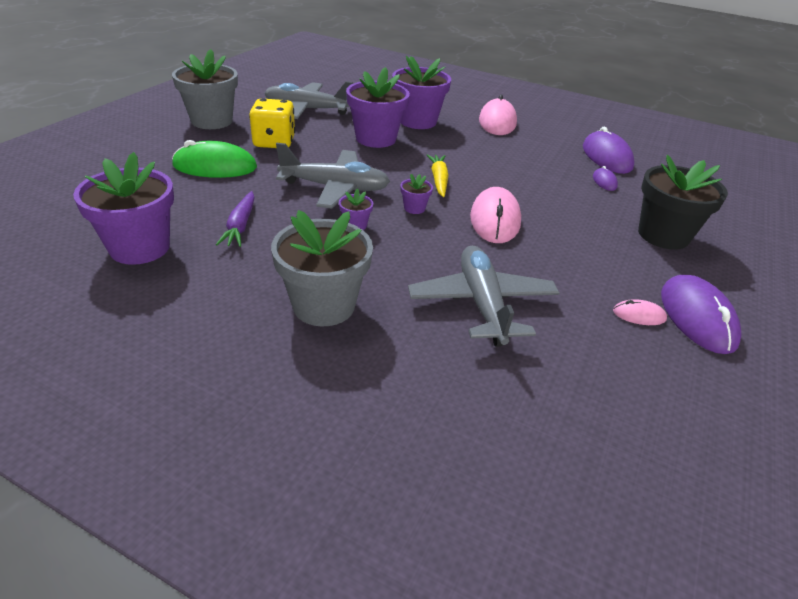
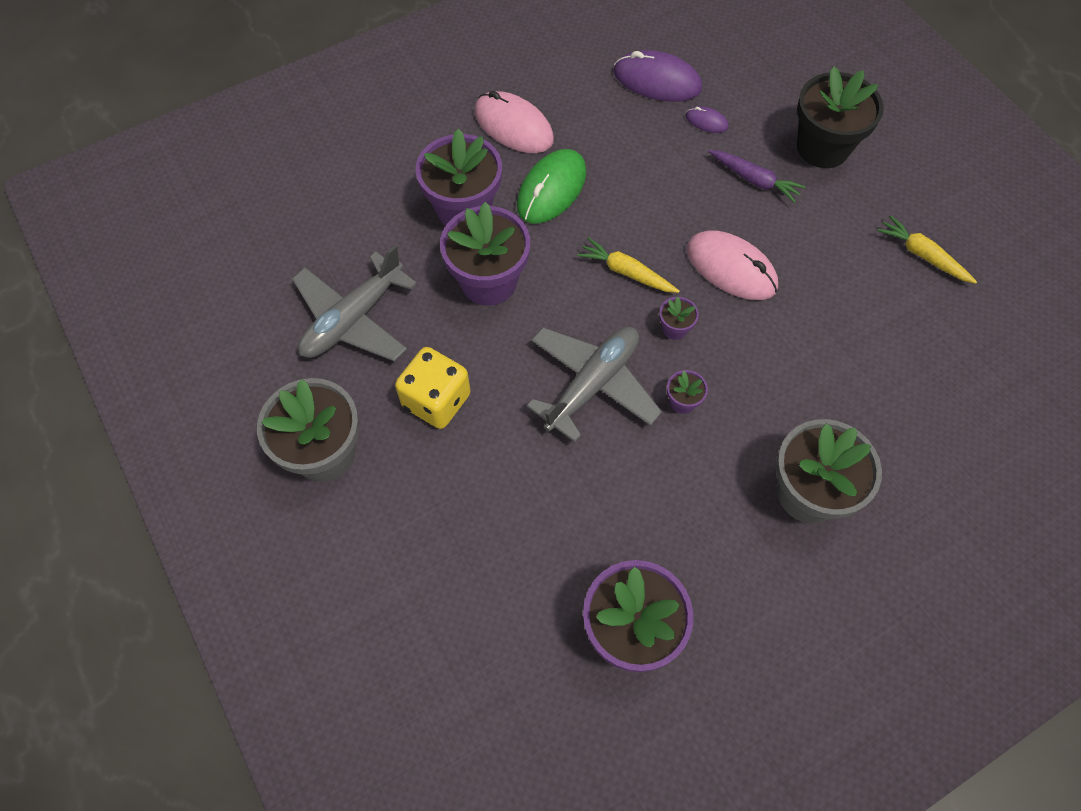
camera: 55 degrees left, 25 degrees up
(215, 166) = (471, 494): green mouse -> green mouse (551, 189)
(240, 226) = (631, 515): purple carrot -> purple carrot (754, 180)
(482, 304) = (859, 362): grey plane -> none
(639, 315) = (922, 255): pink mouse -> yellow carrot
(697, 317) = (941, 216): purple mouse -> none

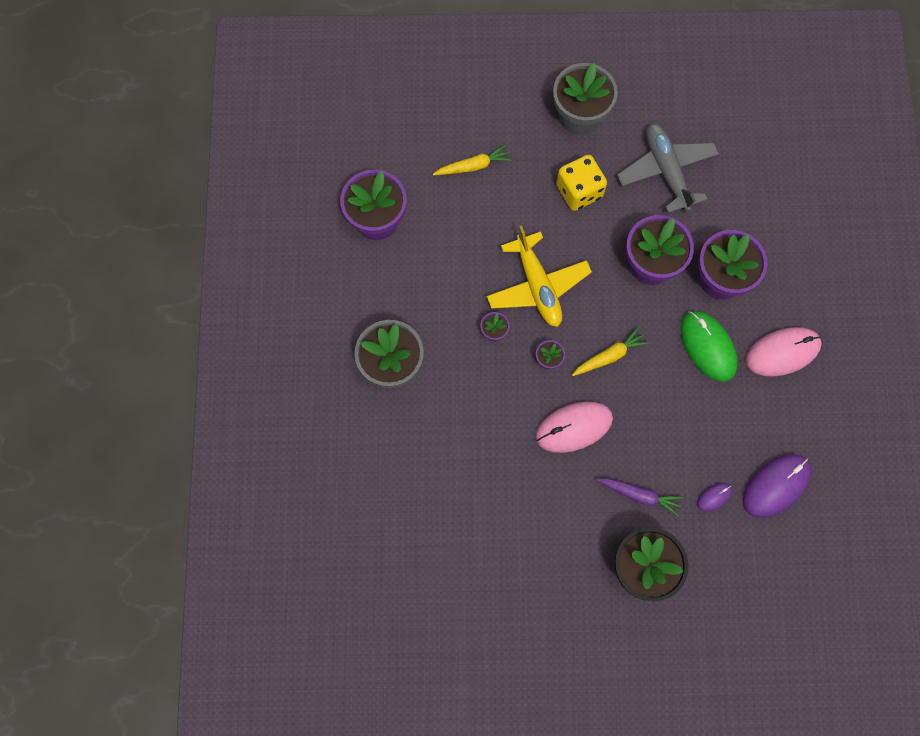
camera: 120 degrees right, 10 degrees up
(592, 384) = (537, 286): grey plane -> yellow plane
(754, 180) = (639, 495): purple carrot -> purple carrot turned 135 degrees counterclockwise
(922, 255) = (509, 569): yellow carrot -> yellow carrot (473, 166)

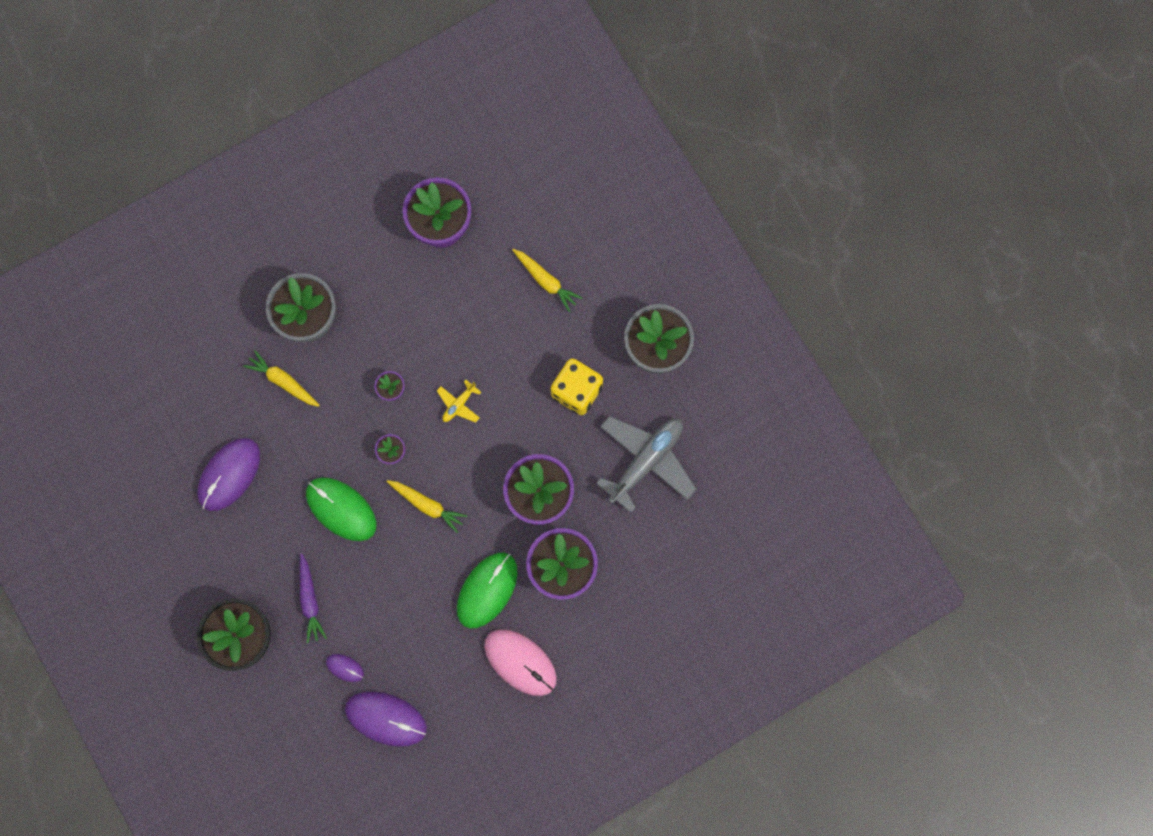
camera: 60 degrees right, 5 degrees up
(433, 417) = (283, 381): none -> yellow carrot
(490, 506) = (229, 474): none -> purple mouse
(537, 286) = (459, 404): yellow plane -> yellow plane, size x0.45
(574, 427) = (341, 509): pink mouse -> green mouse

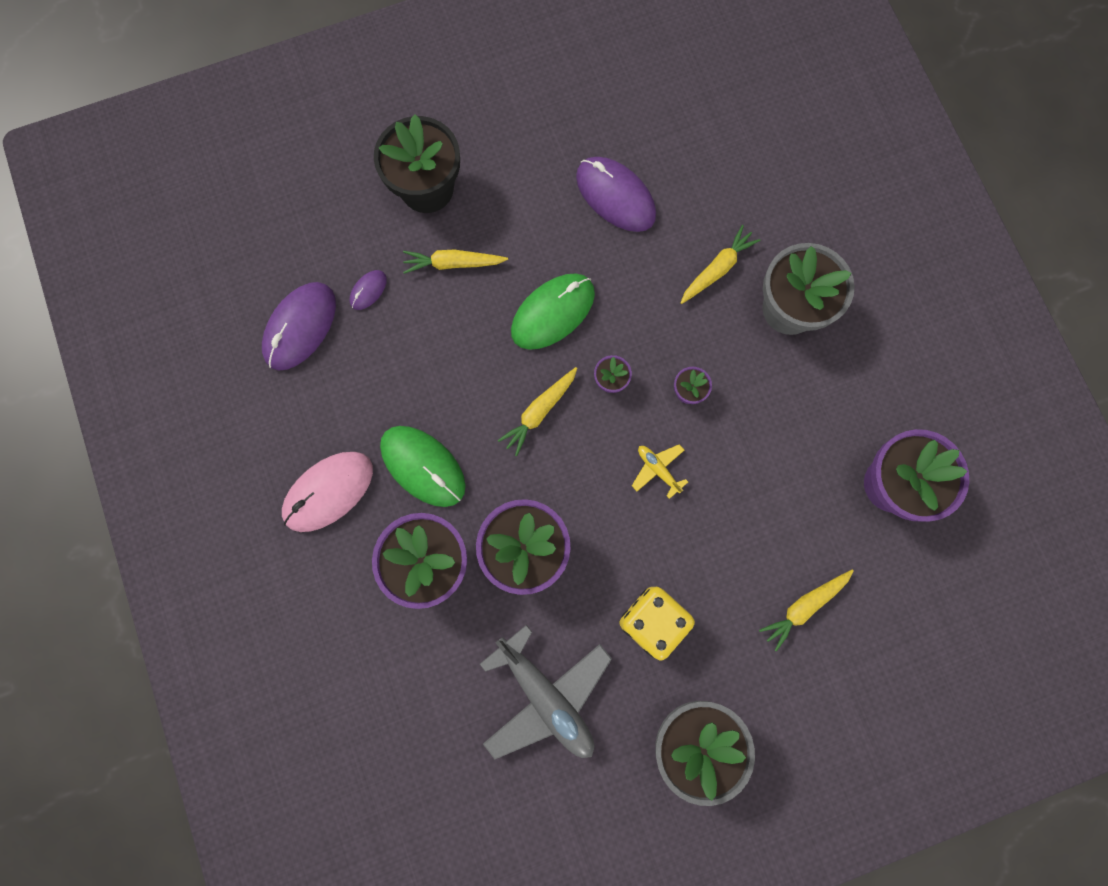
camera: 100 degrees right, 0 degrees up
(310, 600) = (453, 263): purple carrot -> yellow carrot

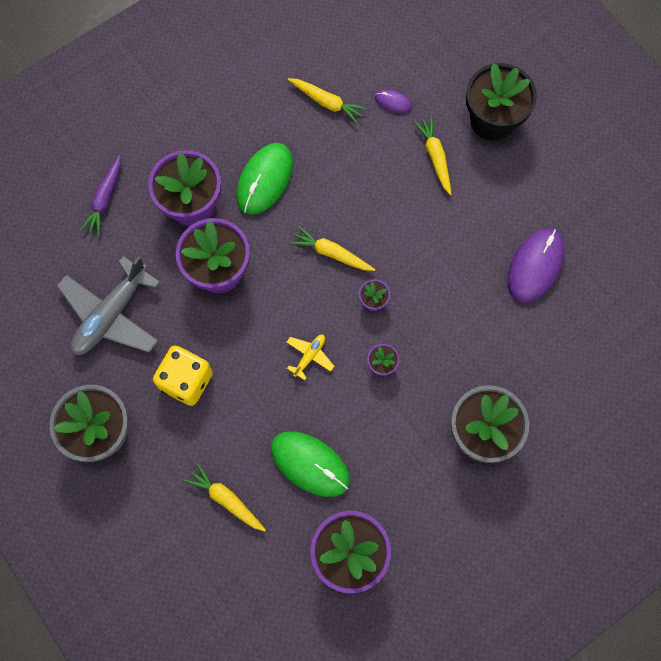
camera: 75 degrees right, 5 degrees down
(300, 327) = (349, 63): purple mouse -> none
(328, 491) = (228, 120): pink mouse -> none
(389, 672) = (105, 199): none -> purple carrot
(553, 312) = (417, 242): green mouse -> green mouse (310, 464)
(717, 269) = (497, 364): yellow carrot -> yellow carrot (327, 102)

